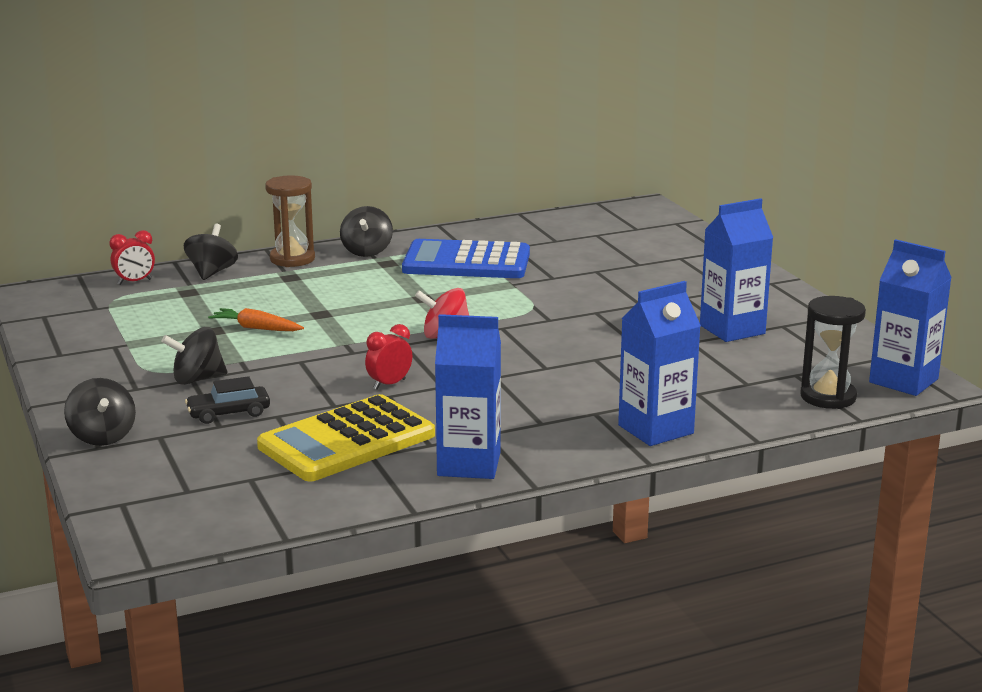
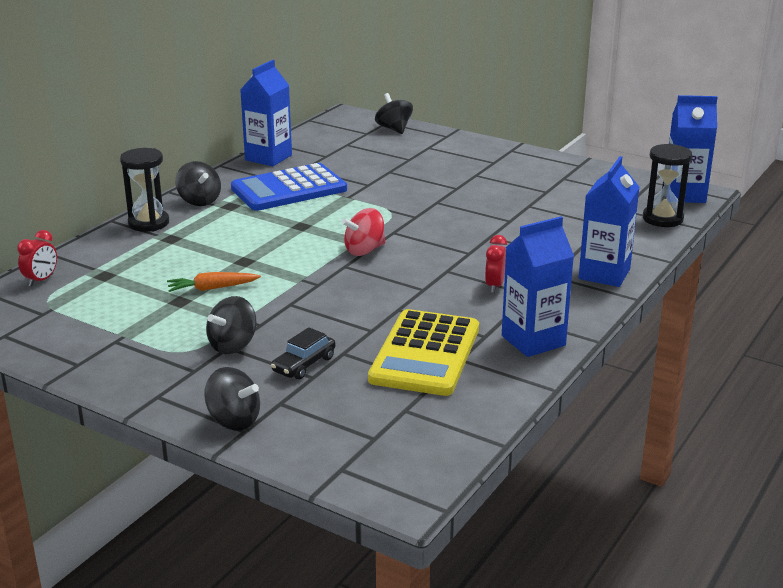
camera: 35 degrees left, 5 degrees up
(212, 272) = (98, 253): black spinning top -> black spinning top (394, 129)
(292, 259) = (148, 223): brown hourglass -> black hourglass
(389, 384) = (385, 300): red clock -> red clock (494, 286)
(732, 329) = (539, 189): blue carton -> blue carton (268, 158)

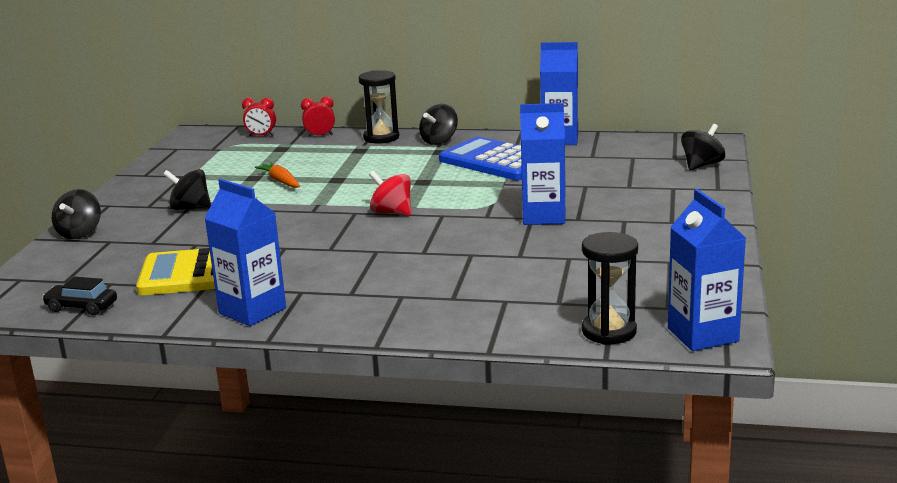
camera: 70 degrees right, 5 degrees down
(304, 364) = (170, 235): black car -> black car (81, 307)
(494, 286) = (357, 275): red clock -> red clock (320, 136)
(604, 274) = (424, 321): blue carton -> blue carton (543, 216)

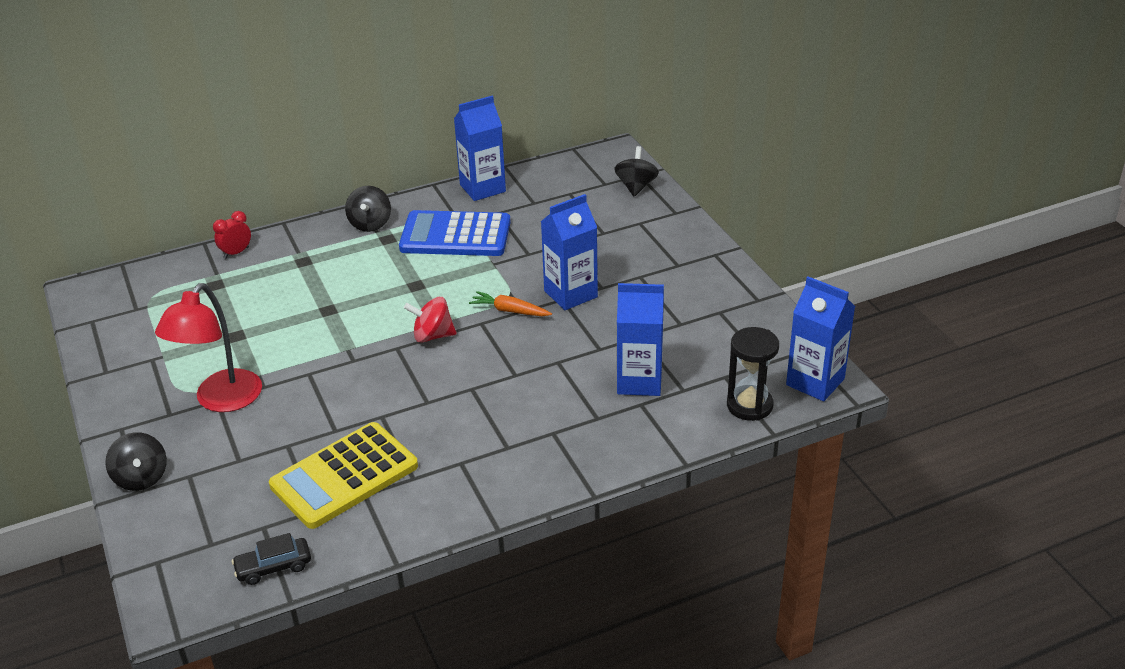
camera: 35 degrees left, 15 degrees up
(190, 208) = (221, 400): black spinning top -> red lamp
(252, 311) = (444, 502): blue carton -> blue carton (639, 381)
(261, 136) = (170, 272): red clock -> none
(281, 181) = (272, 331): orange carrot -> orange carrot (510, 311)
(381, 138) = (306, 236): black hourglass -> none

